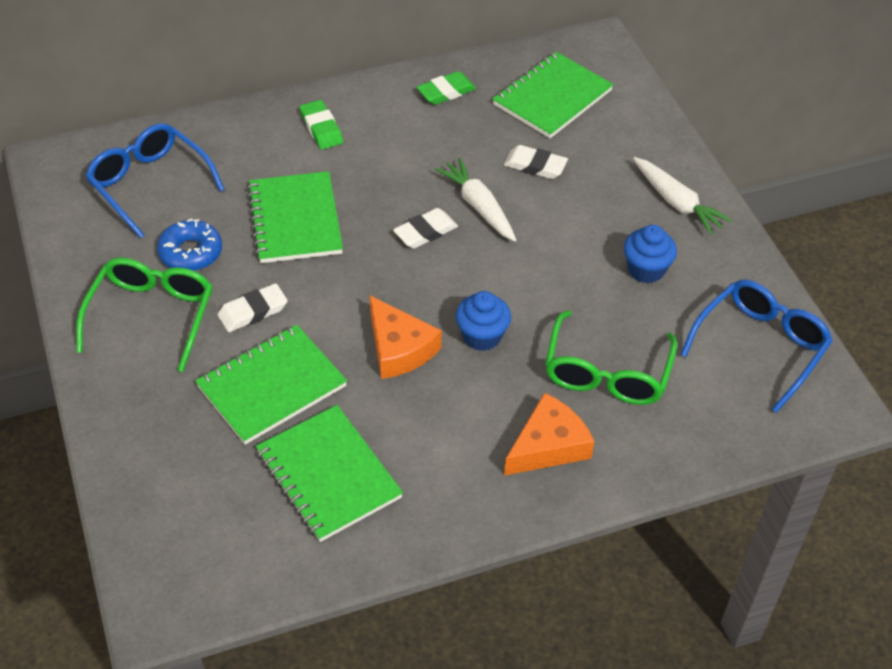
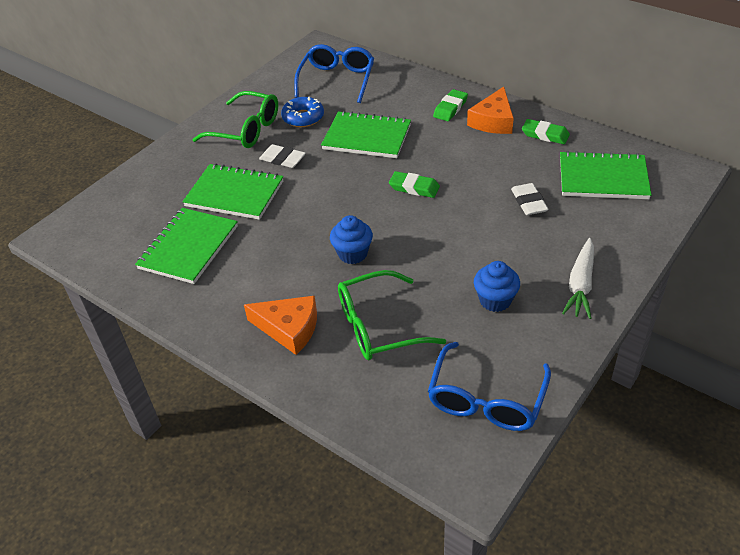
camera: 60 degrees right, 5 degrees down
(151, 316) = (245, 130): green glasses -> green glasses turned 45 degrees clockwise
(295, 220) = (367, 137): green notebook -> green notebook turned 60 degrees clockwise
(399, 348) = (308, 225): orange cheese -> orange cheese (493, 121)
(425, 232) = (414, 187): white eraser -> green eraser
(479, 206) = (462, 197): white carrot -> none
(760, 347) = (486, 399): blue glasses -> blue glasses turned 105 degrees clockwise

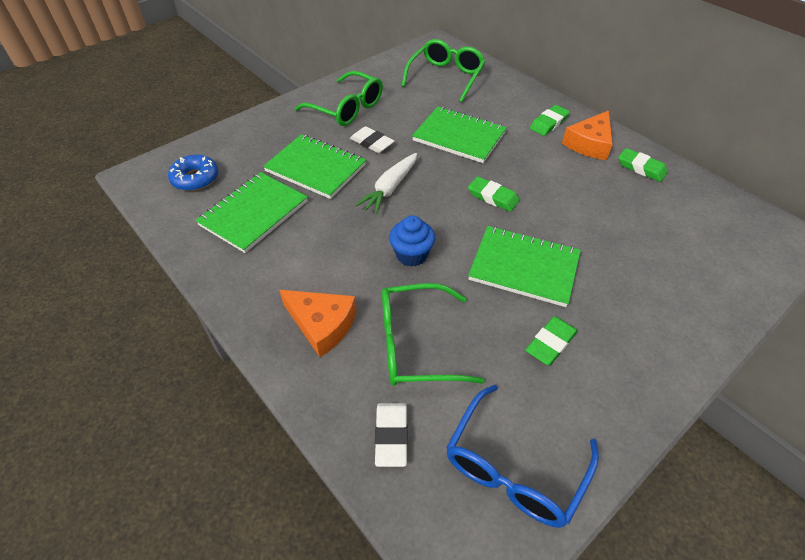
camera: 10 degrees right, 5 degrees up
(303, 117) = (403, 106): blue donut -> blue donut (195, 178)
(337, 80) = (445, 77): blue glasses -> green glasses
(495, 300) = (550, 343): blue cupcake -> green eraser
(528, 202) = (610, 237): white eraser -> white eraser (391, 436)
(580, 285) = (651, 346): white carrot -> white carrot (390, 188)
(603, 178) = (696, 227): green notebook -> green notebook (524, 267)

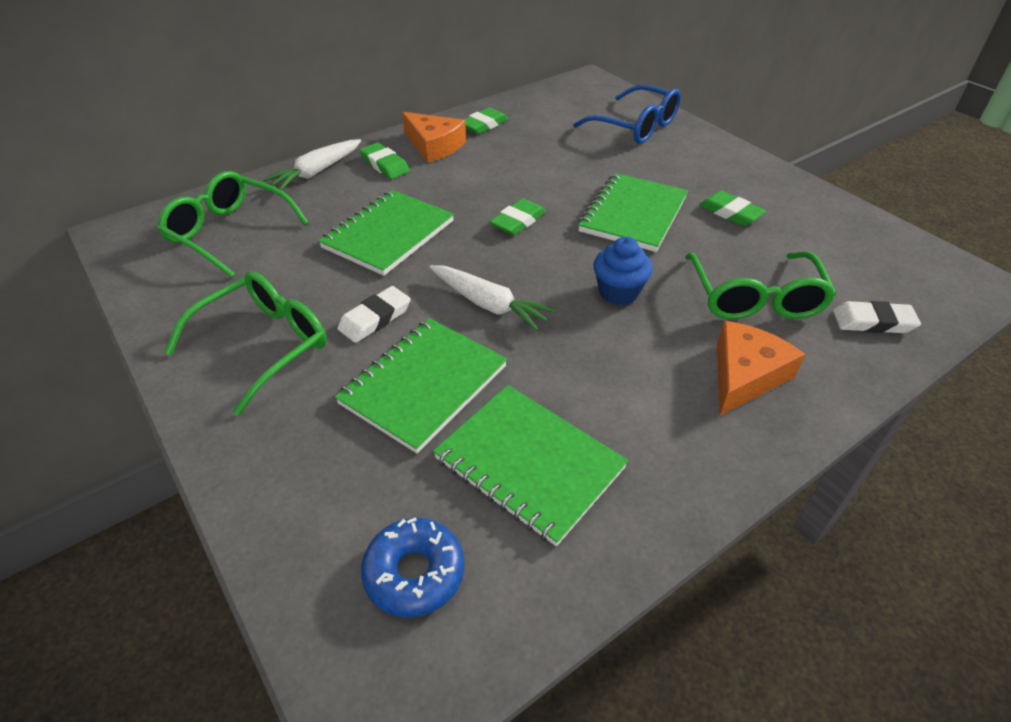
camera: 85 degrees left, 5 degrees down
(514, 467) = (870, 250): blue glasses -> blue glasses (635, 126)
(526, 95) = (316, 172): none -> white carrot

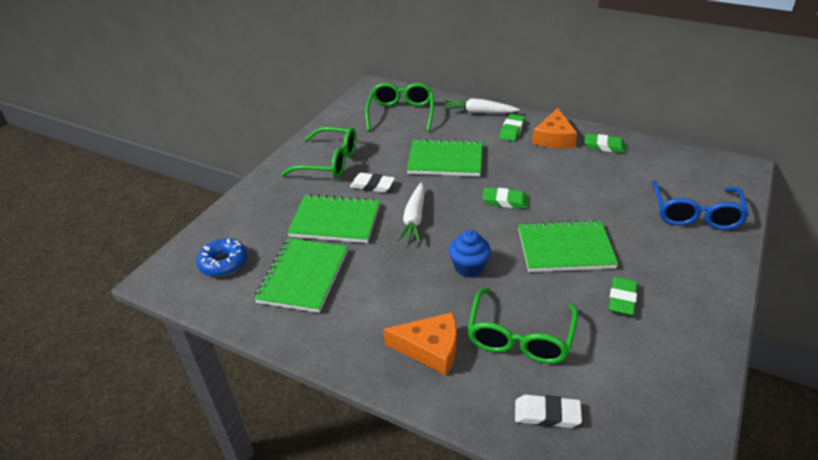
camera: 65 degrees right, 5 degrees down
(754, 297) = (520, 336): green glasses -> green glasses turned 45 degrees counterclockwise
(873, 322) = (547, 414): white eraser -> white eraser turned 60 degrees counterclockwise

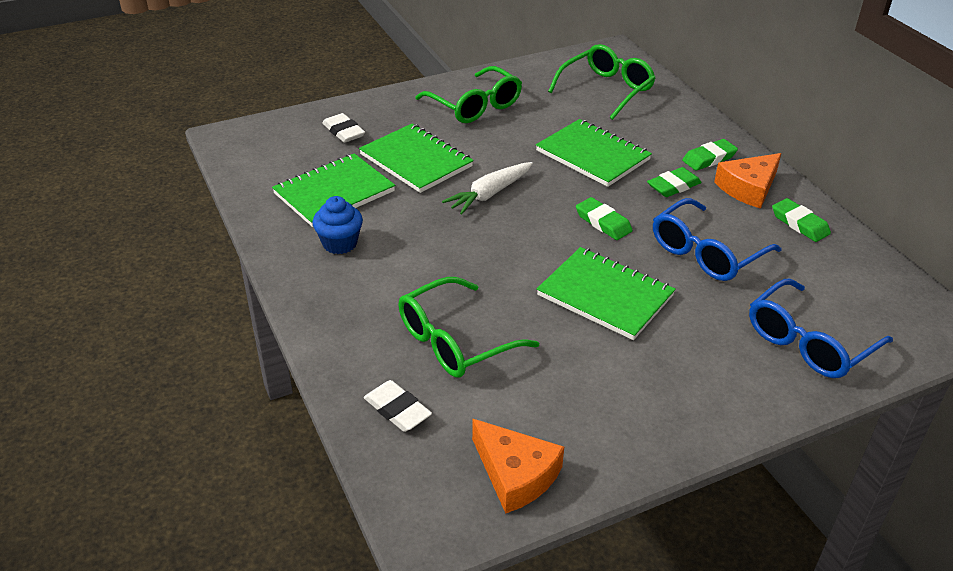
camera: 35 degrees right, 0 degrees up
(223, 263) = (285, 149): blue donut -> none
(372, 185) = (488, 145): white eraser -> white eraser (343, 131)
(430, 348) = (366, 304): orange cheese -> orange cheese (515, 474)
(469, 267) = (486, 261): blue cupcake -> blue cupcake (340, 243)
(479, 112) = (696, 124): white carrot -> none
(582, 189) = (707, 252): none -> blue glasses
(622, 299) = (600, 368): green eraser -> green eraser (673, 186)

